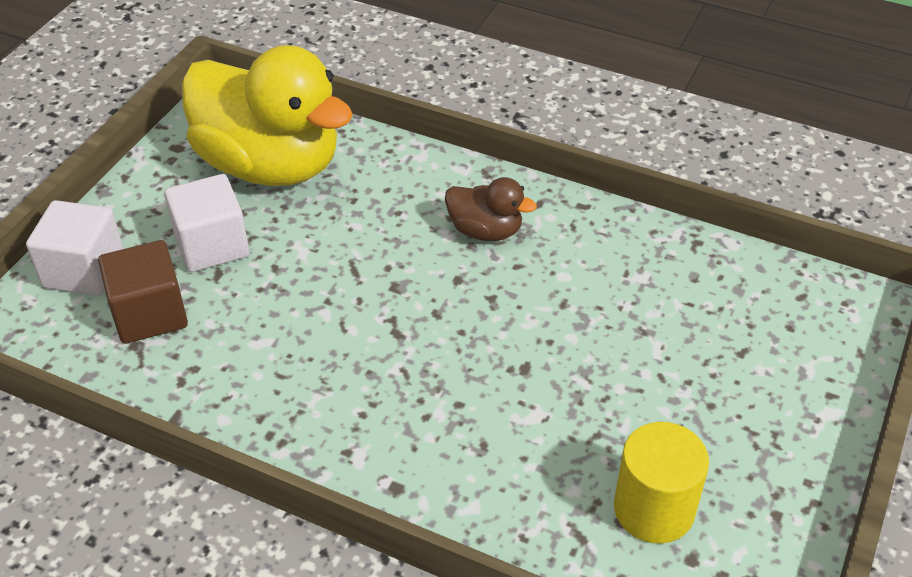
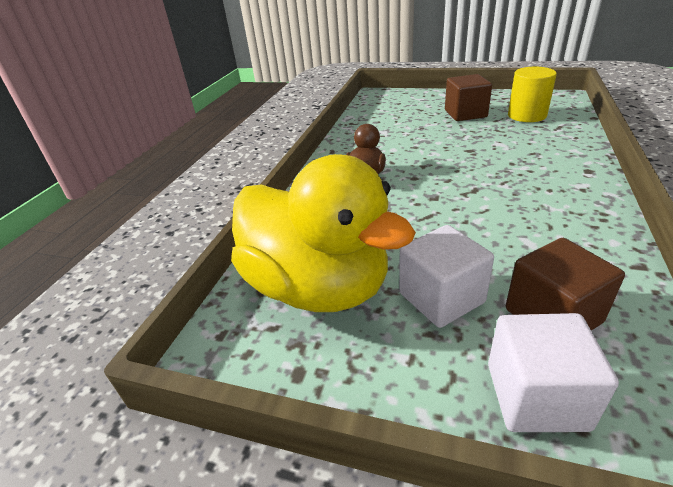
camera: 95 degrees left, 10 degrees down
(270, 165) = (317, 287): yellow duck -> yellow duck turned 105 degrees clockwise
(693, 413) = (465, 114): none -> brown cube

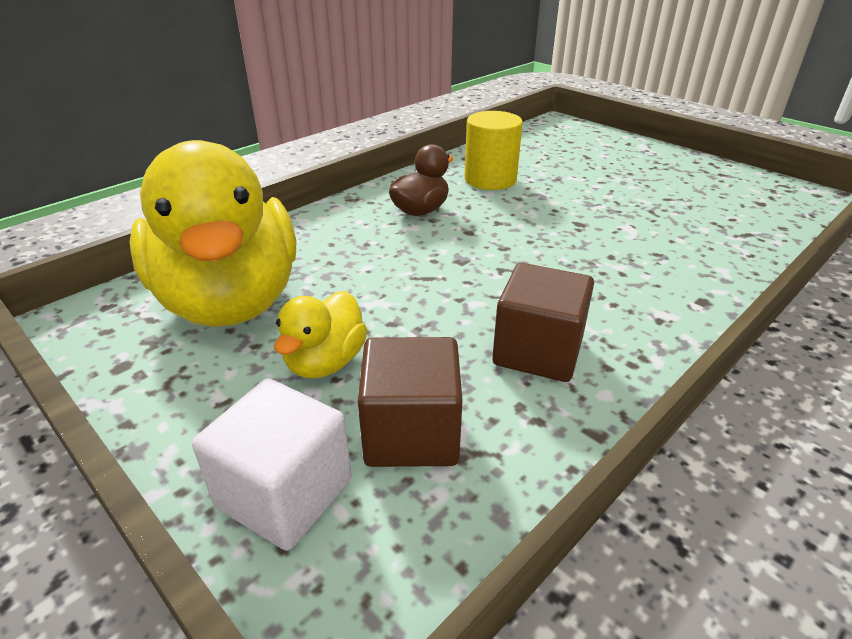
camera: 25 degrees right, 0 degrees up
(441, 298) = (325, 362): white cube -> yellow duck
(465, 114) = (637, 178): brown cube -> brown cube (538, 351)
(527, 115) = (720, 205): yellow cylinder -> yellow cylinder (490, 179)

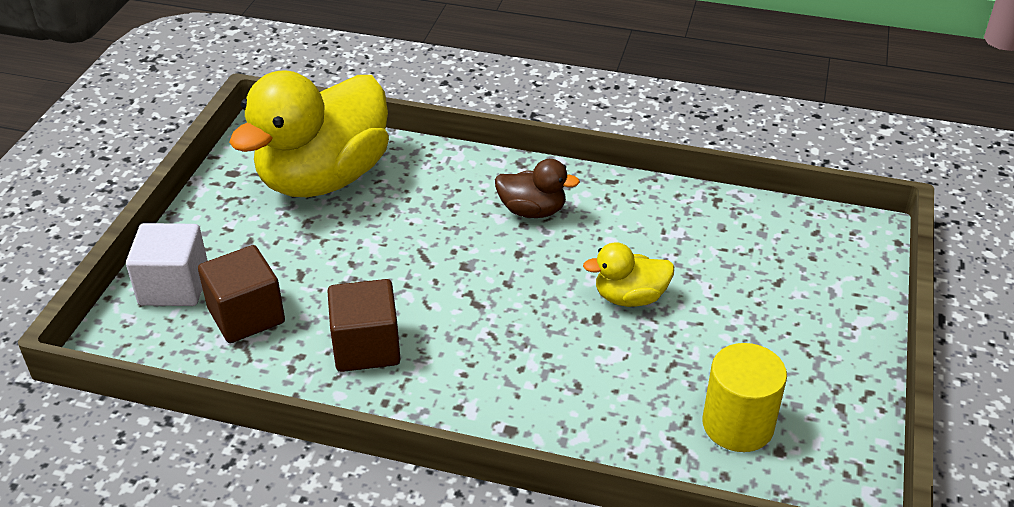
camera: 60 degrees right, 5 degrees up
(325, 362) = (288, 251): yellow duck -> yellow duck (630, 297)
(490, 179) = (641, 230): yellow cylinder -> yellow cylinder (738, 424)

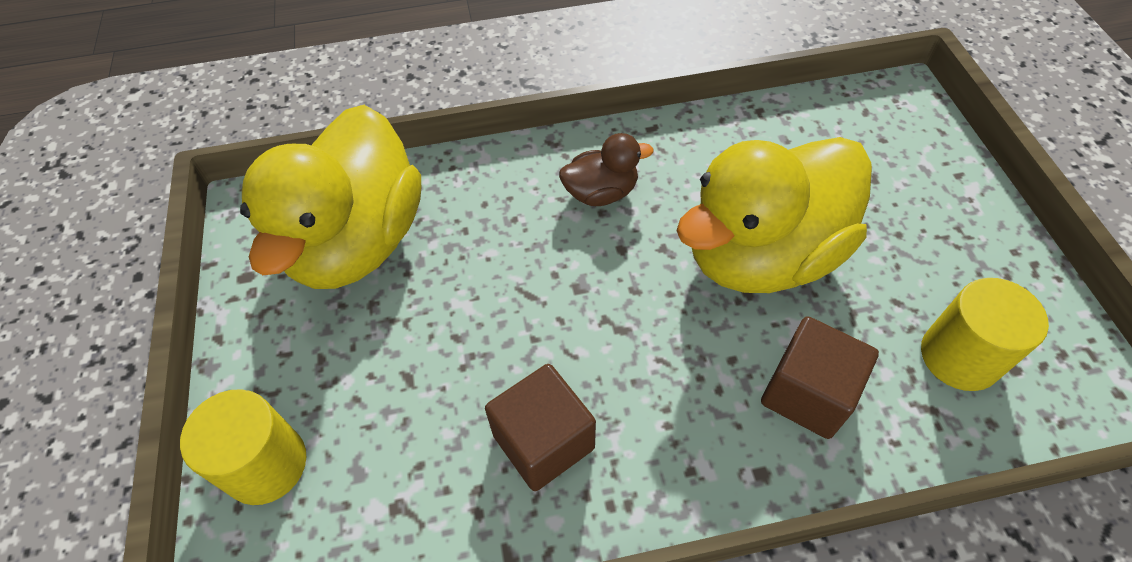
camera: 25 degrees left, 15 degrees up
(174, 286) = (266, 464): white cube -> yellow cylinder
(246, 315) = (380, 464): brown cube -> brown cube (807, 393)
(630, 297) = (761, 254): yellow duck -> yellow duck, size x2.22

